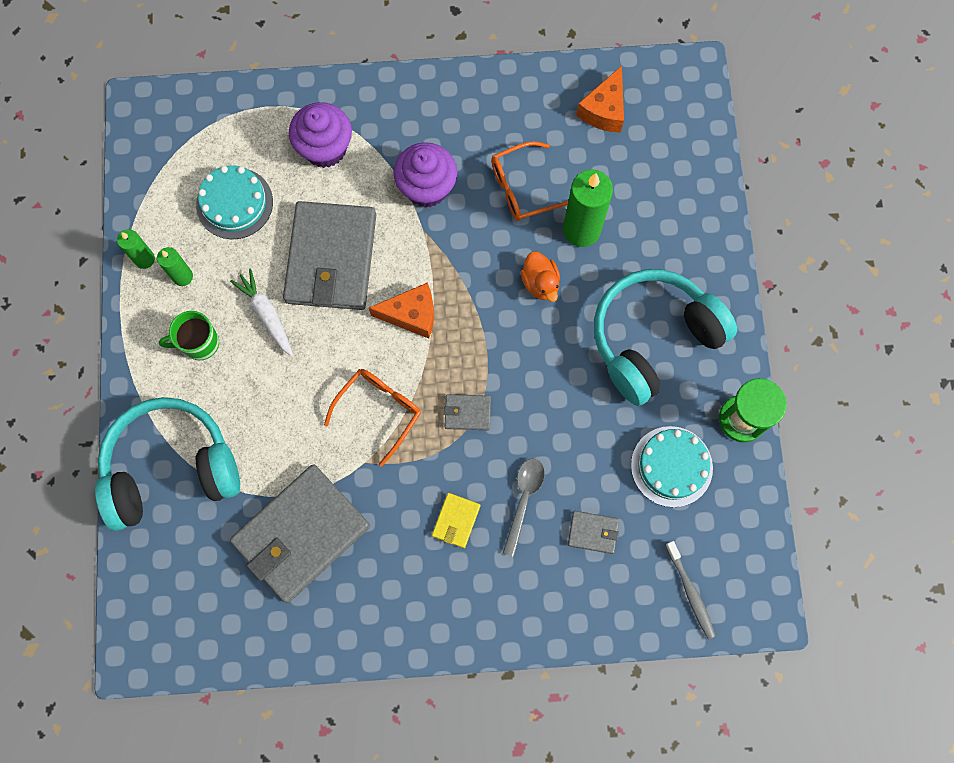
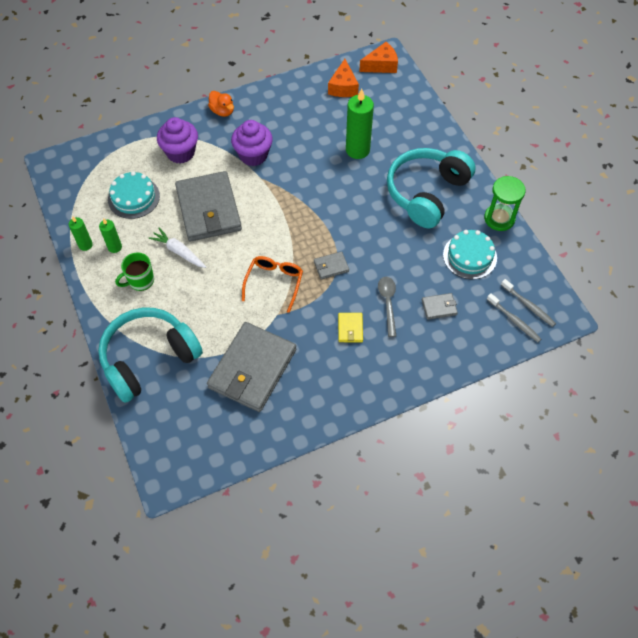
camera: 20 degrees left, 15 degrees down
(411, 315) = (272, 224): orange cheese -> orange cheese (381, 65)
(523, 188) = (312, 139): orange glasses -> none
(540, 283) = (345, 184): orange duck -> orange duck (222, 111)
(721, 576) = (528, 306): none -> grey toothbrush

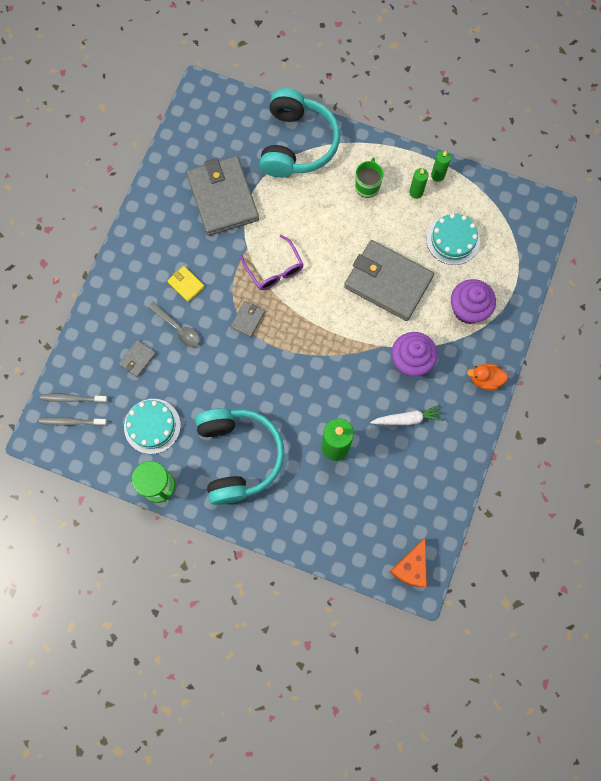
camera: 135 degrees right, 15 degrees up
(178, 252) = (368, 230): white carrot -> white carrot (407, 419)
(274, 283) = (274, 269): orange glasses -> purple glasses
(343, 87) = (417, 506): orange cheese -> none

